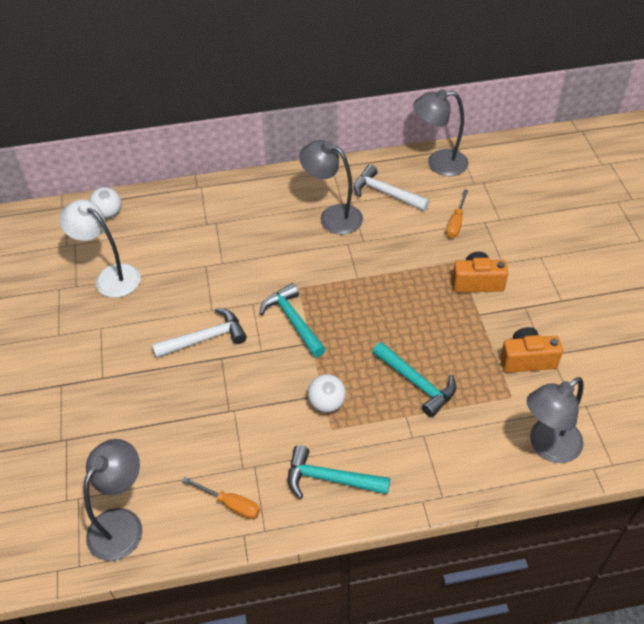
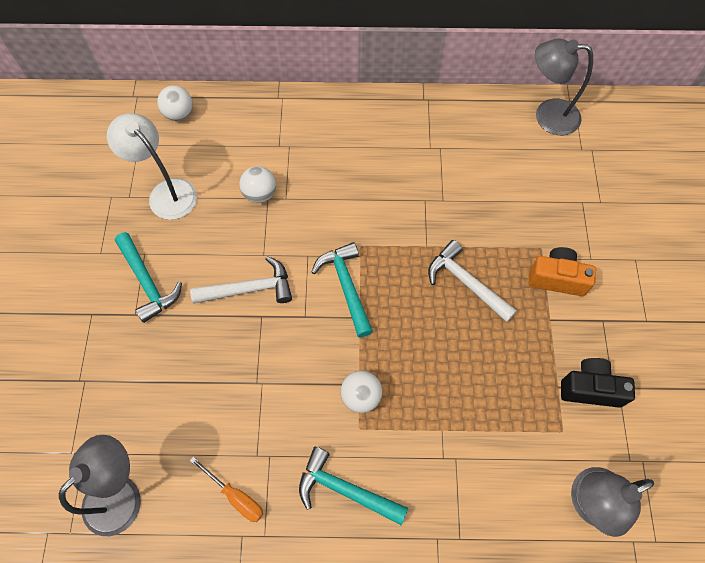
camera: 10 degrees right, 15 degrees up
(198, 263) = (260, 194): none -> white ball
(332, 216) = (416, 162): grey lamp -> none
(386, 193) = (480, 144): white hammer -> white hammer (466, 283)
(416, 383) = (462, 392): turquoise hammer -> turquoise hammer (147, 282)
(456, 223) = (550, 197): orange screwdriver -> none
(527, 359) = (590, 388): orange camera -> black camera

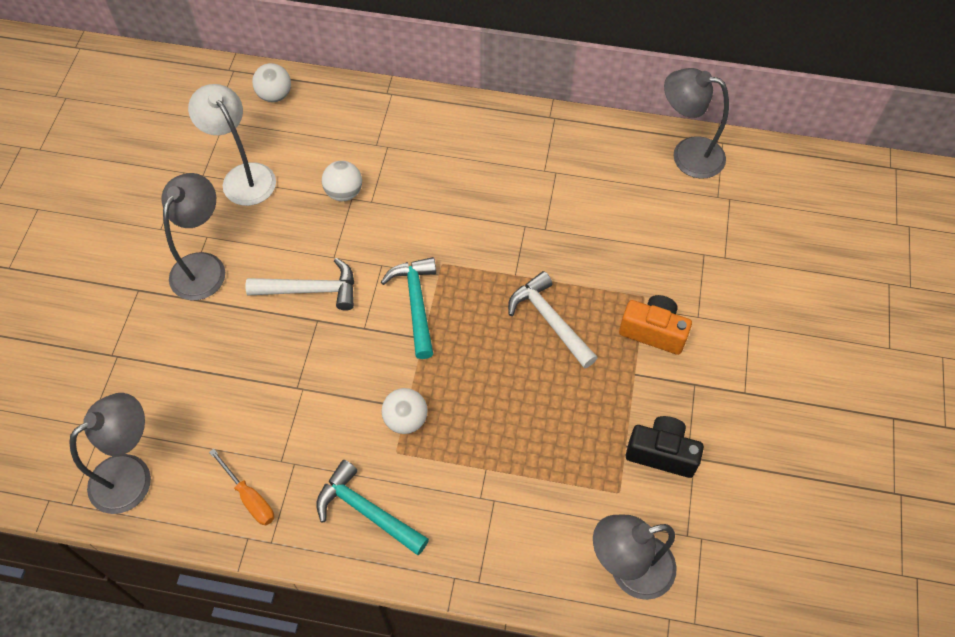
camera: 10 degrees right, 5 degrees down
(147, 282) = (203, 266): turquoise hammer -> grey lamp

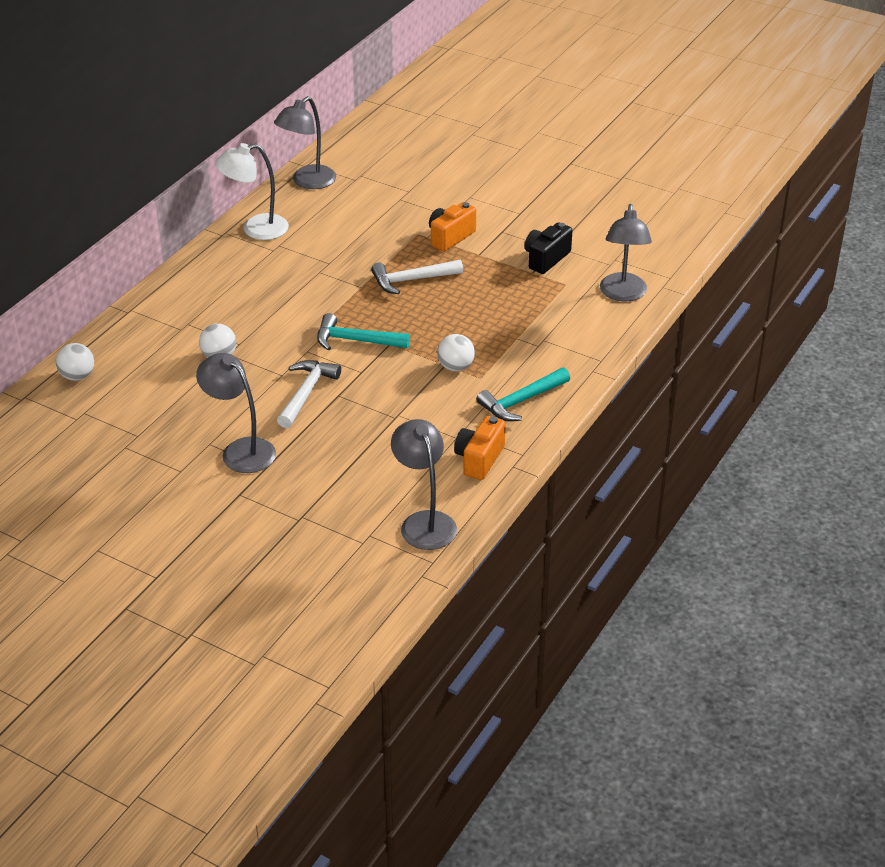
camera: 70 degrees left, 20 degrees down
(243, 176) = (158, 411): white lamp -> white lamp (255, 229)
(249, 498) = (479, 459): orange screwdriver -> orange camera

